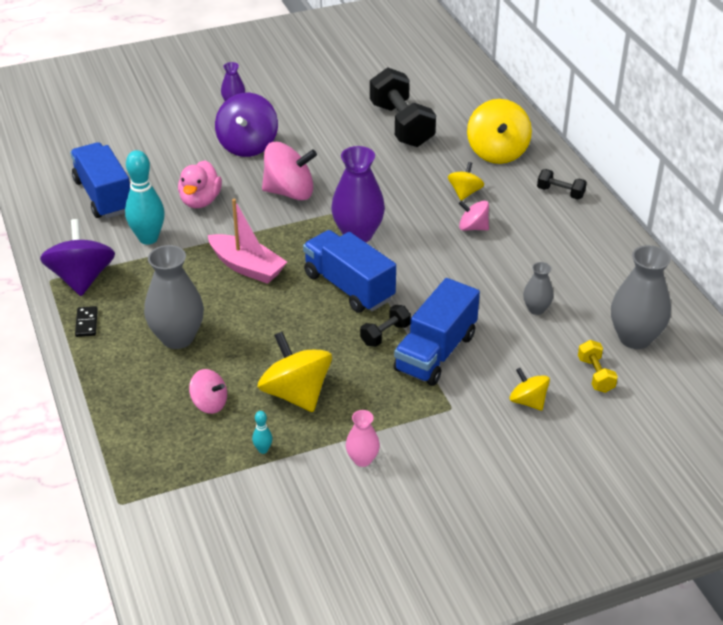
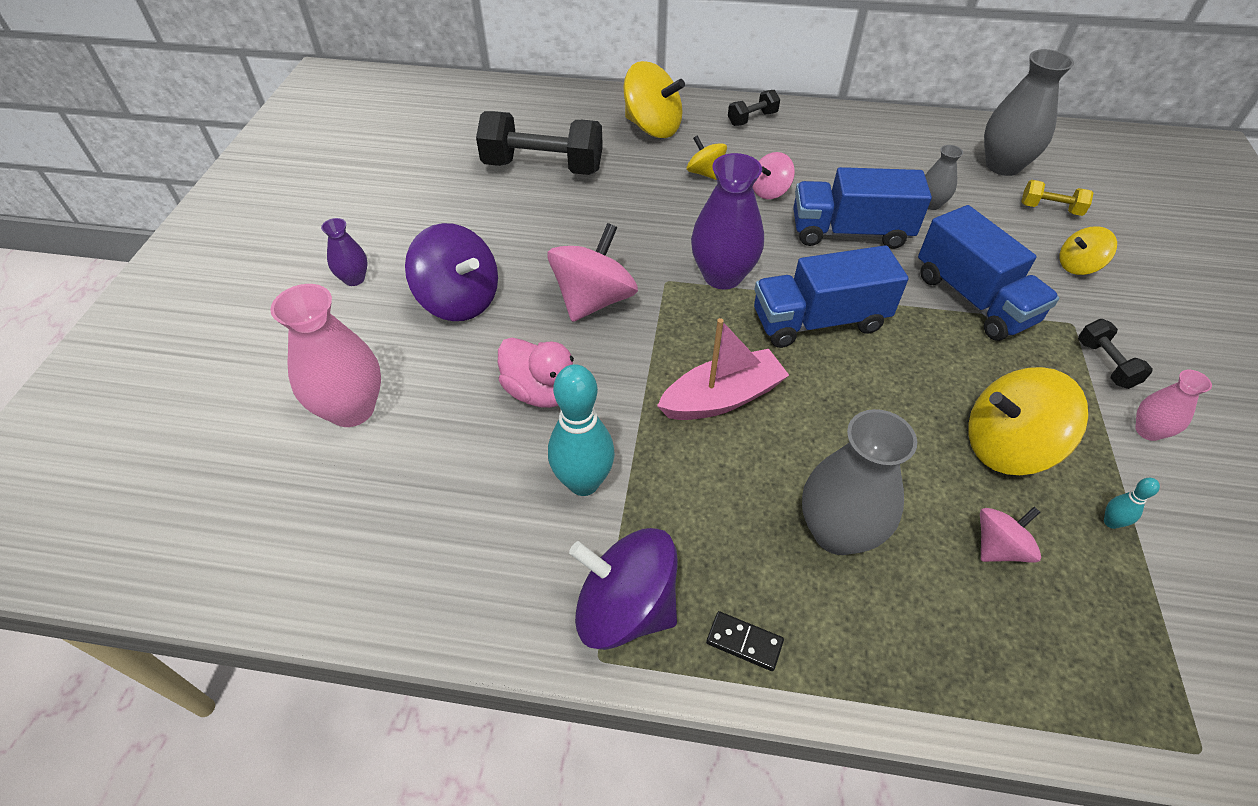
camera: 60 degrees left, 10 degrees up
(104, 196) = (433, 500): blue truck -> blue truck (850, 232)
(141, 147) = (352, 409): none -> pink vase
(385, 334) = (923, 325): black dumbbell -> black dumbbell (1105, 364)

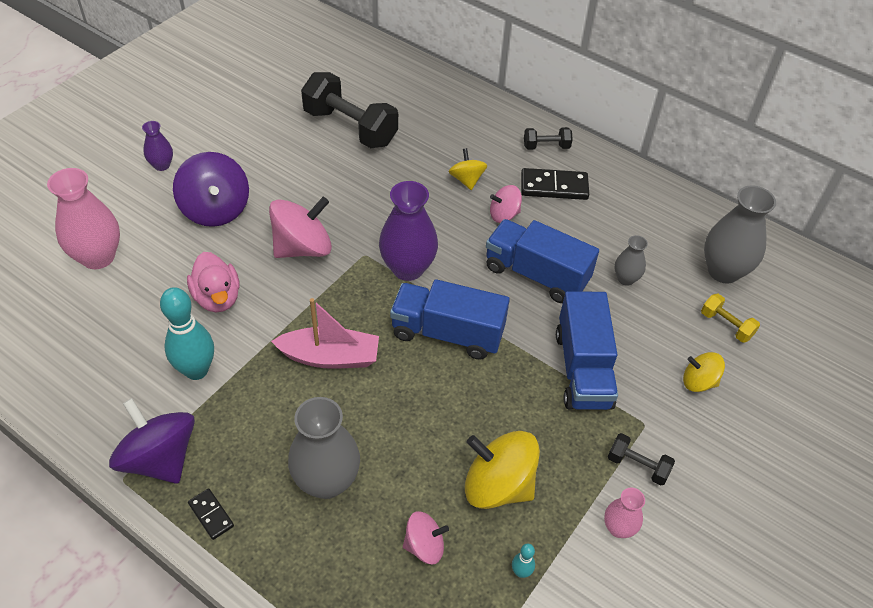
camera: 25 degrees right, 0 degrees up
(652, 127) = (459, 124): yellow spinning top -> none
(792, 150) = (554, 186): none -> black domino
(1105, 364) = (637, 466): black dumbbell -> black dumbbell turned 75 degrees counterclockwise

